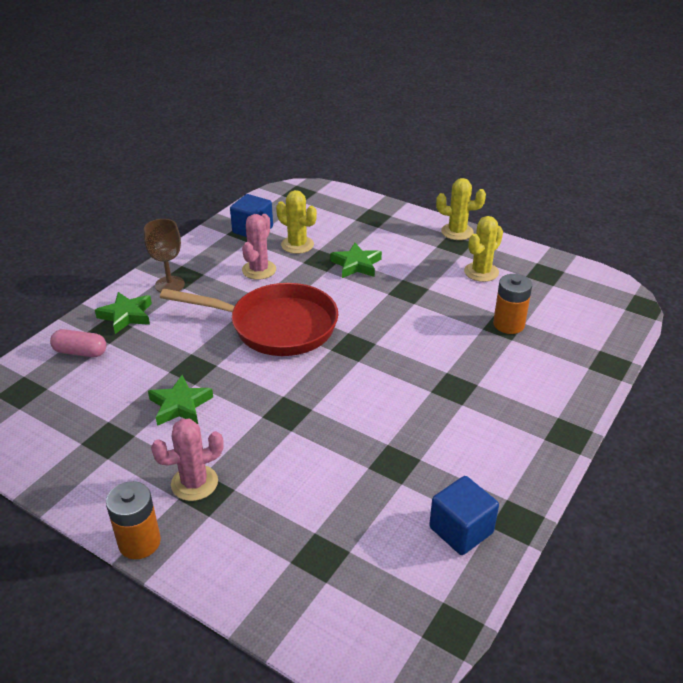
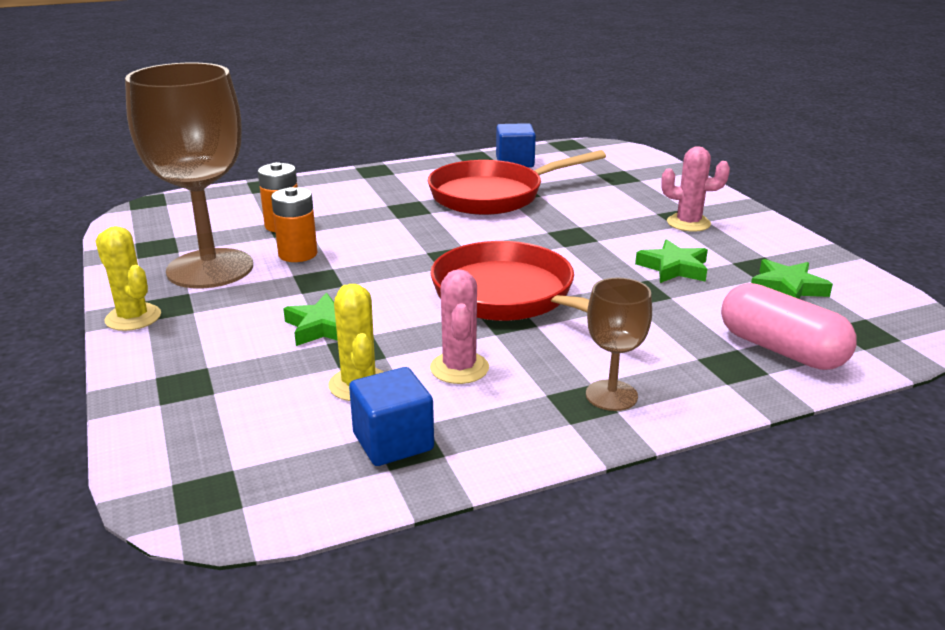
camera: 145 degrees left, 10 degrees down
(80, 352) = (780, 349): pink capsule -> pink capsule, size x1.63
(126, 315) = (700, 373): green star -> green star (787, 288)
(139, 542) = (748, 211): orange battery -> orange battery (298, 254)
(259, 270) = (459, 368): pink cactus -> pink cactus turned 60 degrees counterclockwise
(409, 443) = (493, 195): none -> red pan
(481, 272) = (210, 269): yellow cactus -> brown goblet

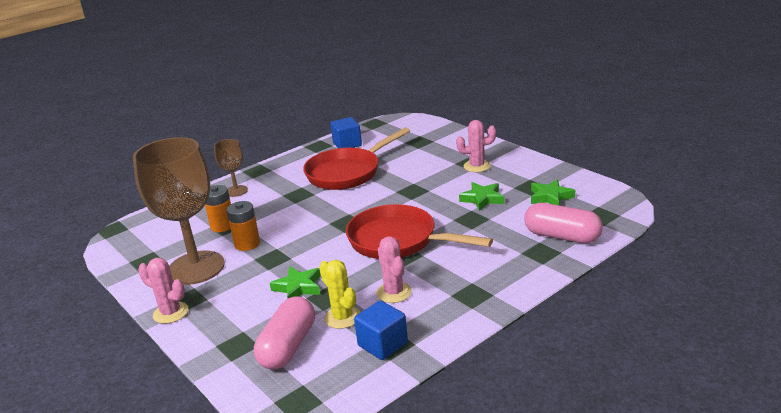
camera: 15 degrees left, 0 degrees up
(133, 318) = (171, 313): yellow cactus -> pink cactus
(252, 406) = (288, 346): none -> pink capsule
(611, 395) = (486, 286): brown goblet -> brown goblet (236, 191)

